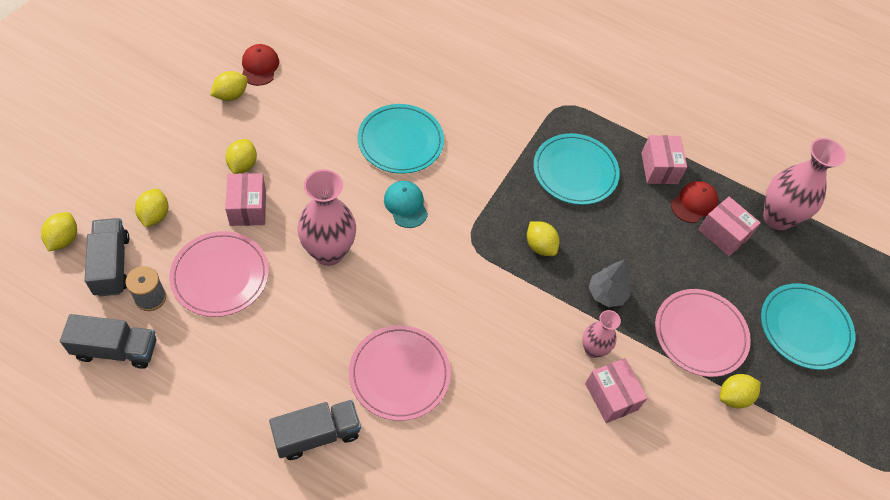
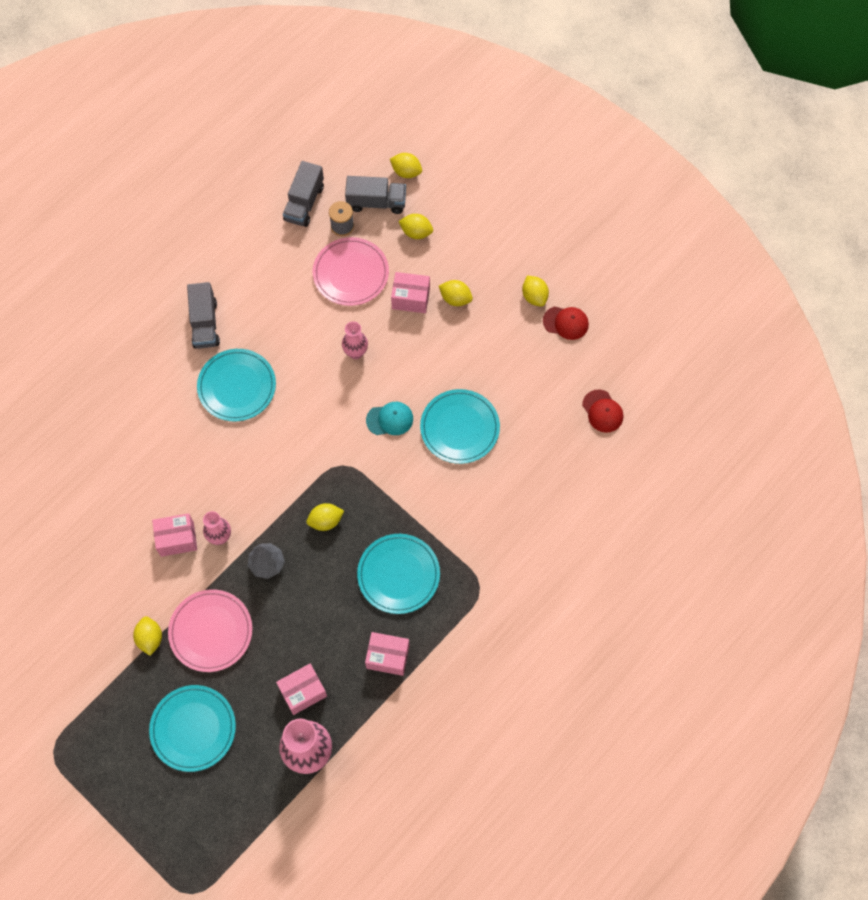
camera: 110 degrees right, 10 degrees up
(328, 252) = (355, 352): pink vase -> pink vase, size x0.56
(399, 374) = (237, 386): pink plate -> turquoise plate
(694, 203) = (342, 676): red cap -> red cap (602, 411)

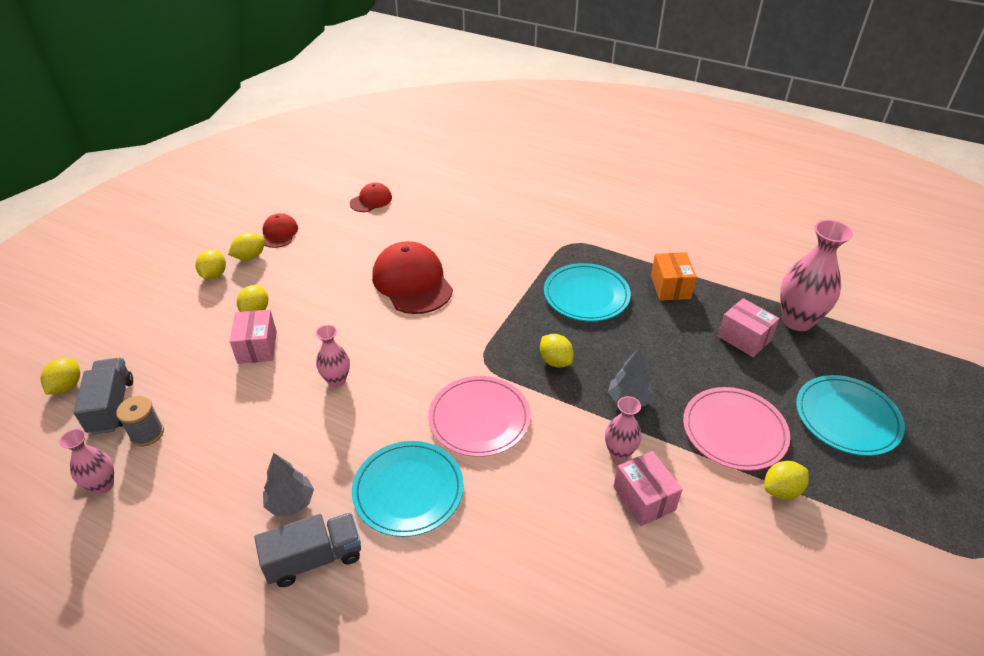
camera: 105 degrees left, 25 degrees down
(252, 313) = (291, 503): none -> grey tree
(304, 203) = (103, 485): grey truck -> pink vase
(351, 273) = (222, 409): pink plate -> pink plate (479, 418)
(388, 657) = (670, 287): pink box -> orange box
(390, 419) = (417, 334): turquoise cap -> none
(416, 232) = (162, 360): yellow lemon -> yellow lemon (214, 275)
(459, 428) = (412, 282): turquoise plate -> red cap

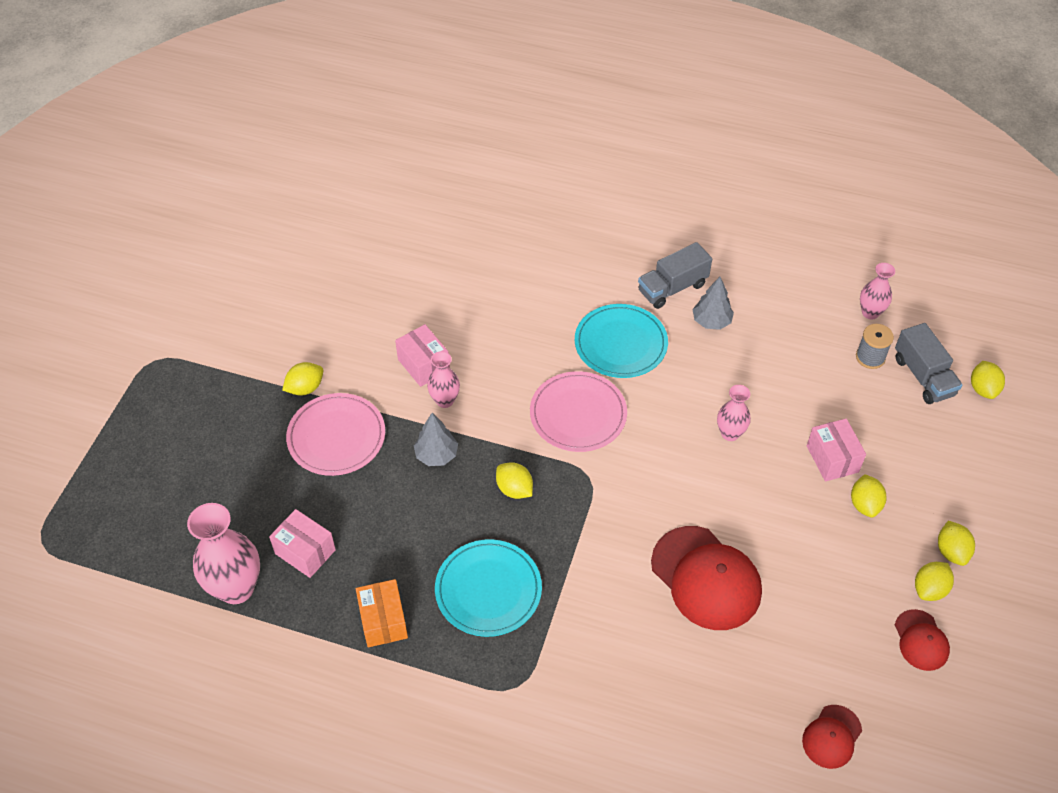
camera: 170 degrees right, 10 degrees up
(847, 418) = (223, 467): turquoise plate -> none

